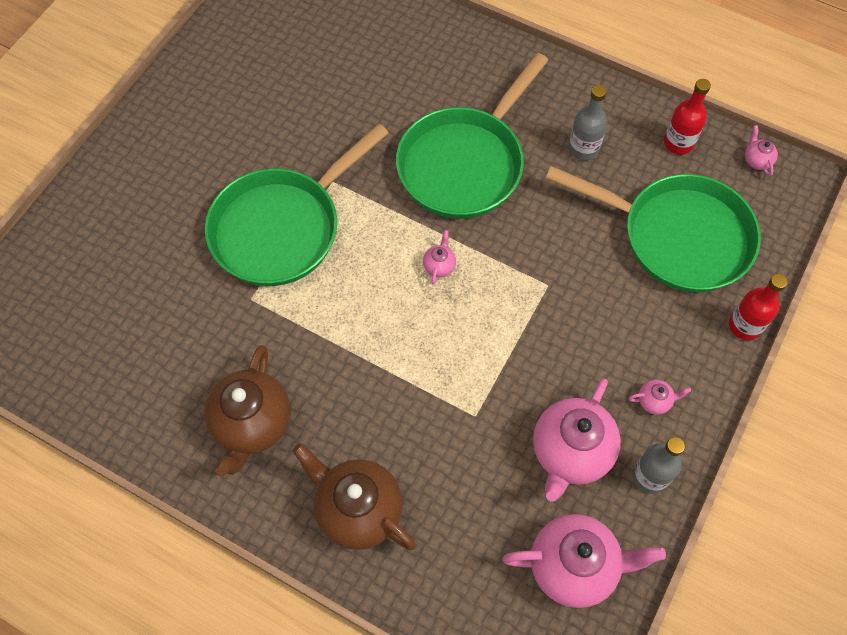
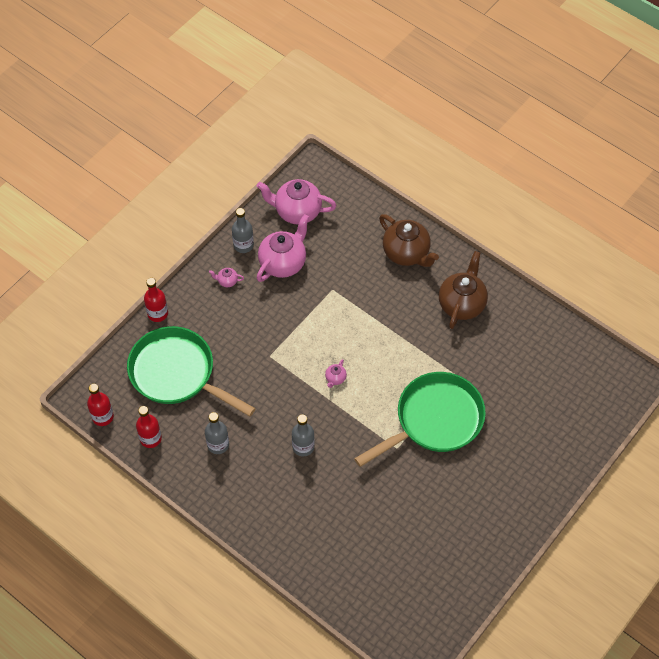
camera: 170 degrees left, 5 degrees down
(465, 163) = (303, 447): green pan -> grey bottle
(756, 160) = (103, 417): pink teapot -> red bottle

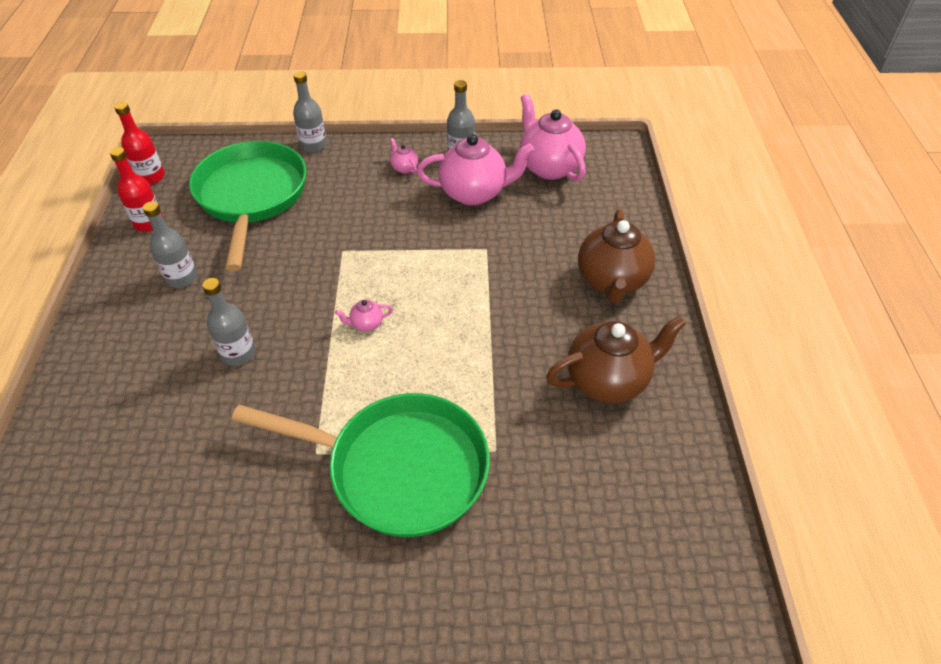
camera: 50 degrees right, 10 degrees down
(157, 313) = (313, 146): red bottle -> grey bottle

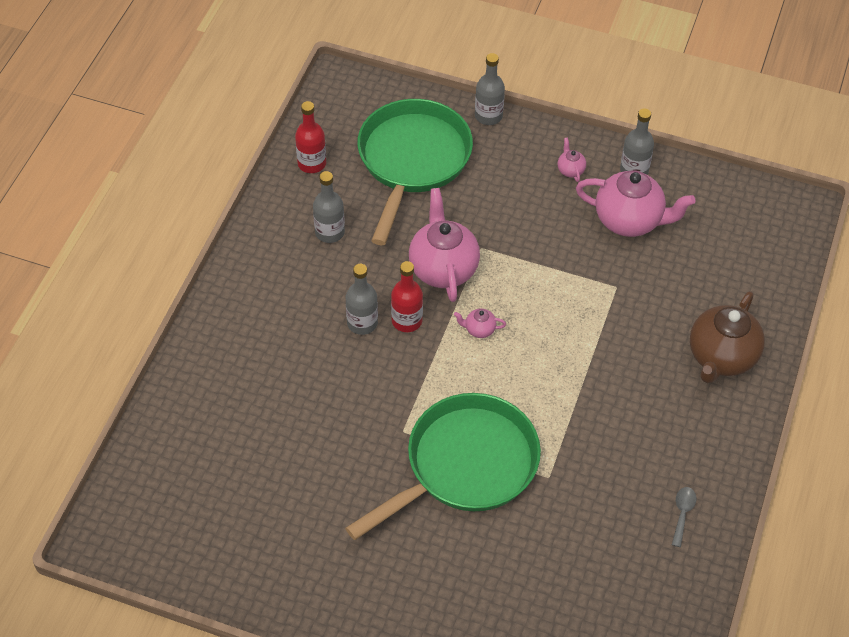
camera: 20 degrees right, 5 degrees up
(151, 177) = (323, 109): red bottle -> red bottle (407, 321)
(399, 468) = (465, 465): green pan -> green pan turned 75 degrees counterclockwise
(549, 167) = (718, 212): pink teapot -> pink teapot (443, 268)
(608, 380) = (671, 450): brown teapot -> none
(651, 441) = (682, 513): none -> grey spoon

